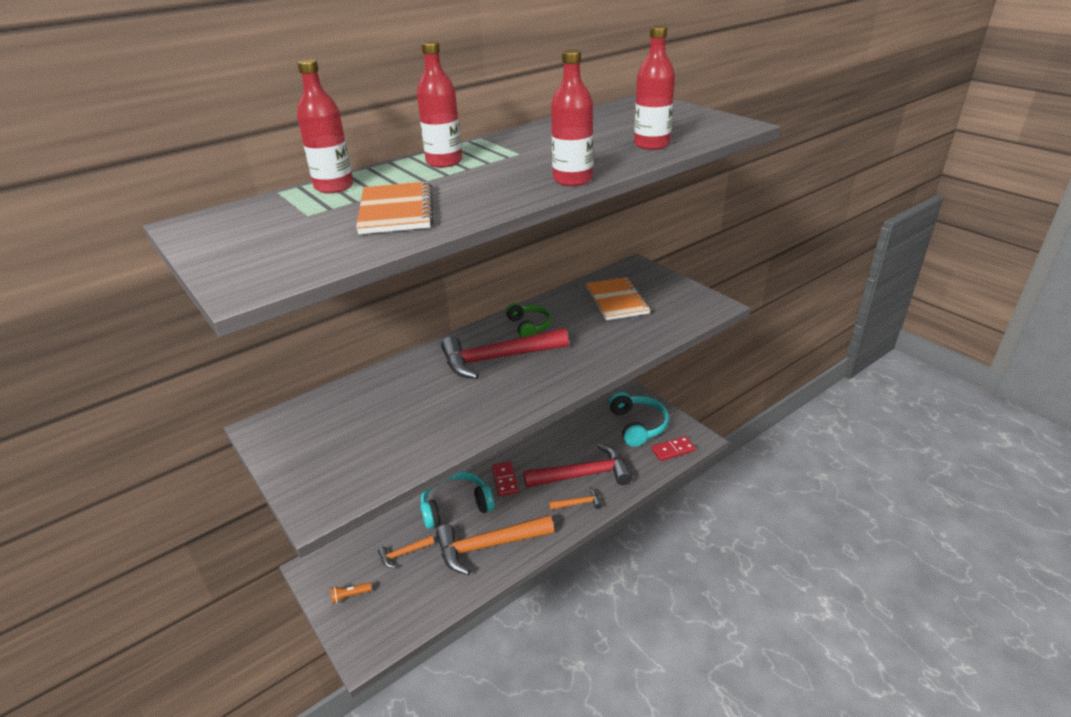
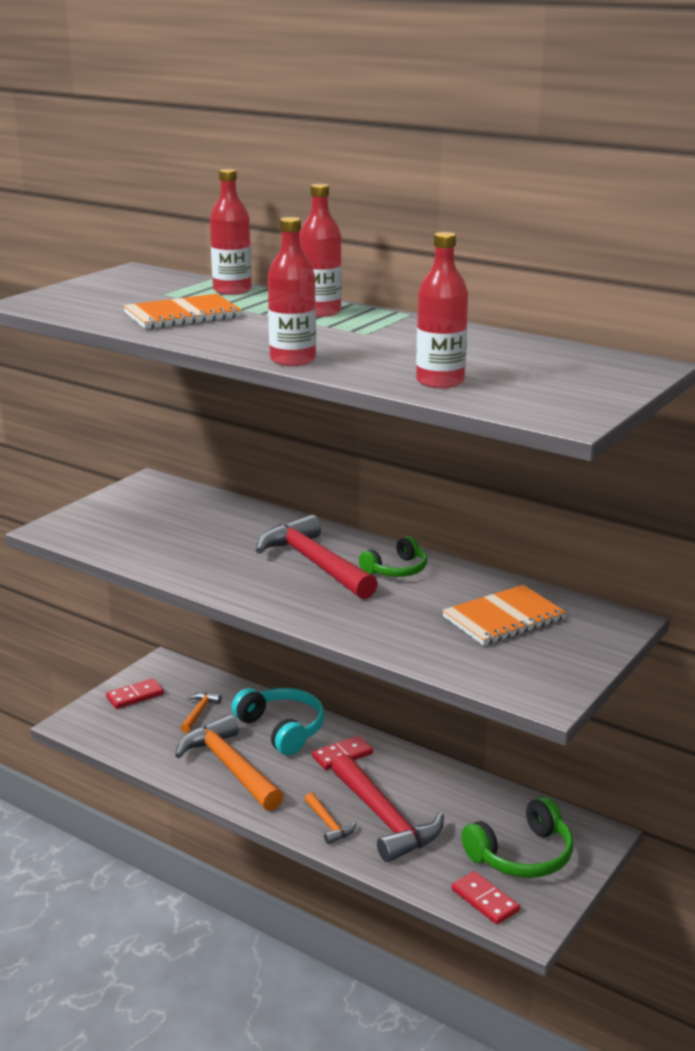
camera: 70 degrees right, 10 degrees down
(350, 596) = (135, 696): orange flashlight -> red domino
(403, 554) = (199, 712): orange hammer -> orange hammer turned 60 degrees clockwise
(638, 425) = (522, 855): turquoise headphones -> green headphones

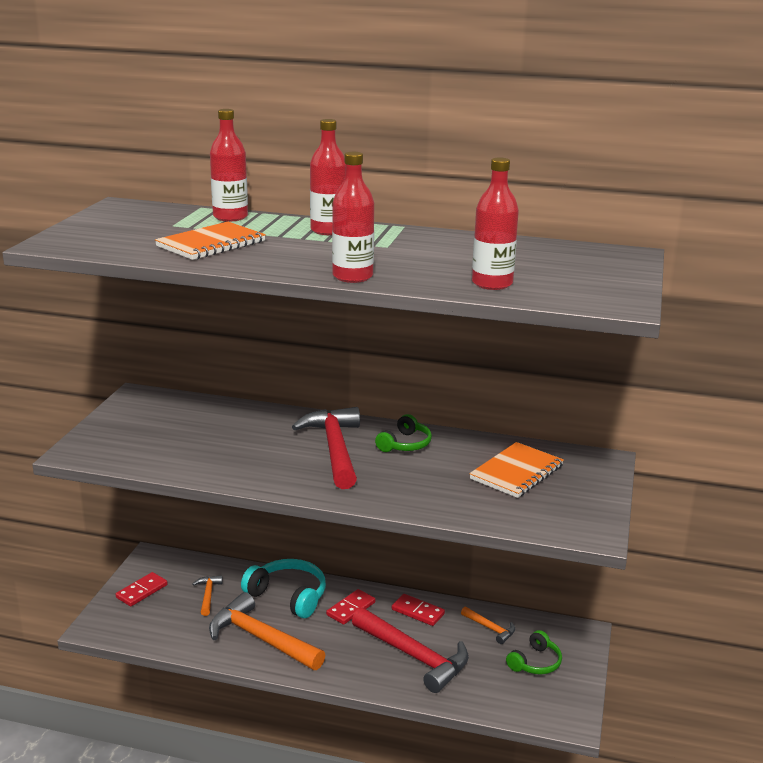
camera: 20 degrees left, 0 degrees up
(315, 563) = (334, 449): red hammer -> red hammer turned 45 degrees clockwise
(328, 824) = (371, 671): orange hammer -> orange hammer (490, 628)
(485, 900) = (527, 707): red domino -> red domino (417, 612)
(522, 855) = (535, 662): green headphones -> green headphones, size x0.62

